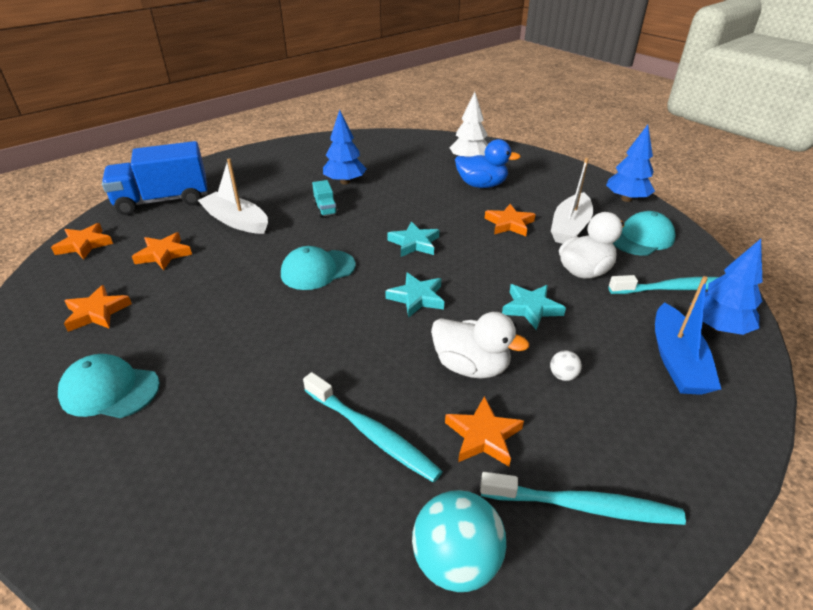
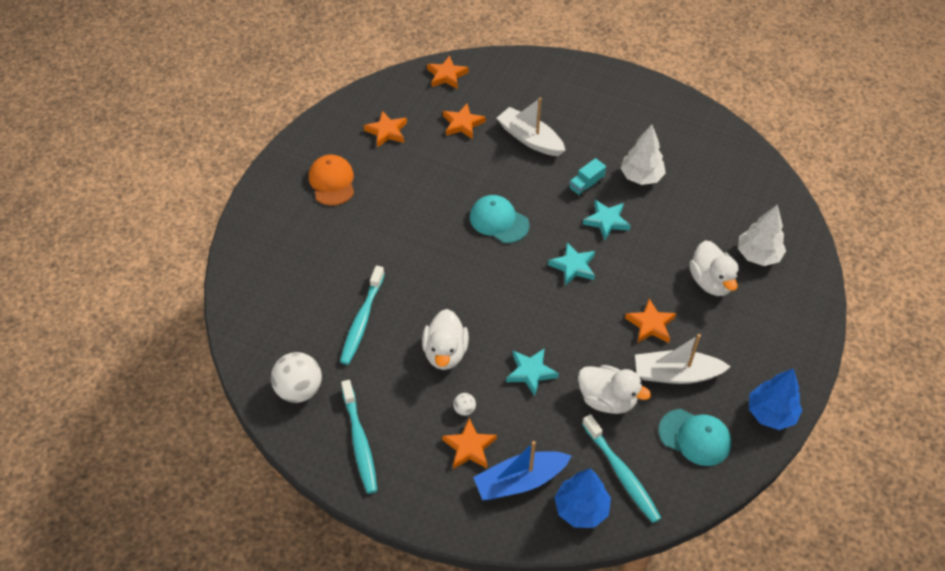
camera: 65 degrees right, 15 degrees up
(110, 390) = (332, 182): turquoise cap -> orange cap
(163, 201) = (528, 79): blue truck -> none
(236, 221) = (530, 139): white boat -> white boat turned 60 degrees counterclockwise
(345, 182) = (641, 177): blue tree -> white tree
(417, 298) = (501, 295): turquoise star -> turquoise star (606, 221)
(456, 561) = (299, 389): turquoise ball -> white ball
(481, 185) = (711, 282): blue duck -> white duck
(483, 436) = (387, 377): orange star -> orange star (469, 447)

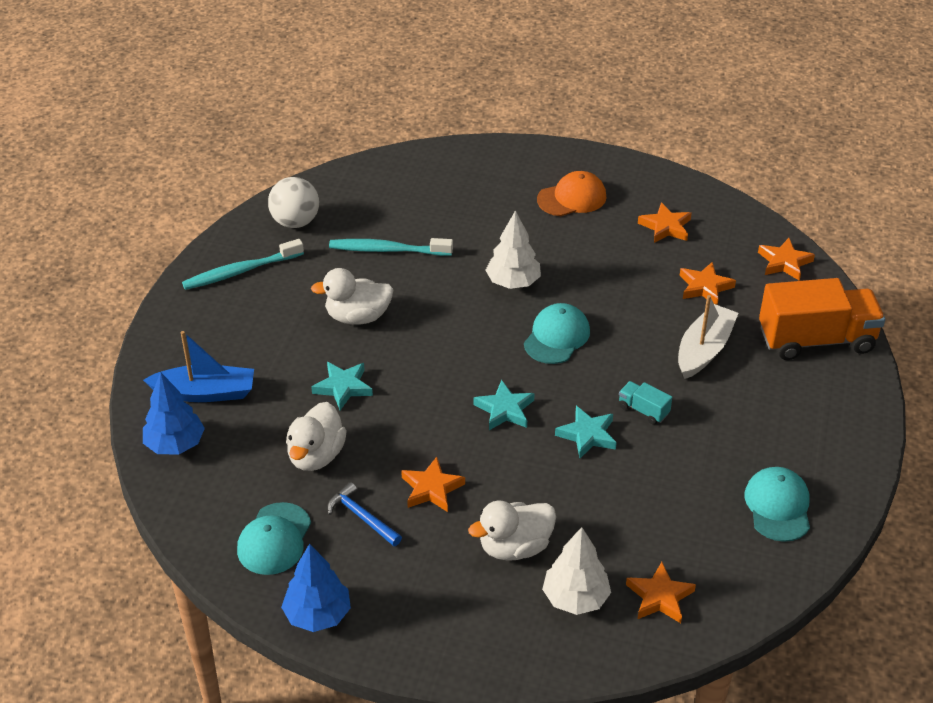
camera: 80 degrees right, 10 degrees down
(464, 409) = (287, 340): white ball -> none
(469, 447) = (242, 350): orange star -> orange star (659, 597)
(520, 481) = (205, 393): blue boat -> blue boat turned 120 degrees clockwise
(531, 79) = (816, 340): none -> orange truck
(622, 473) = (220, 475): turquoise toothbrush -> none
(641, 177) = (678, 464): white tree -> white tree (513, 282)
(676, 374) = (362, 517): white boat -> blue hammer
(683, 134) = (778, 506): none -> turquoise cap

